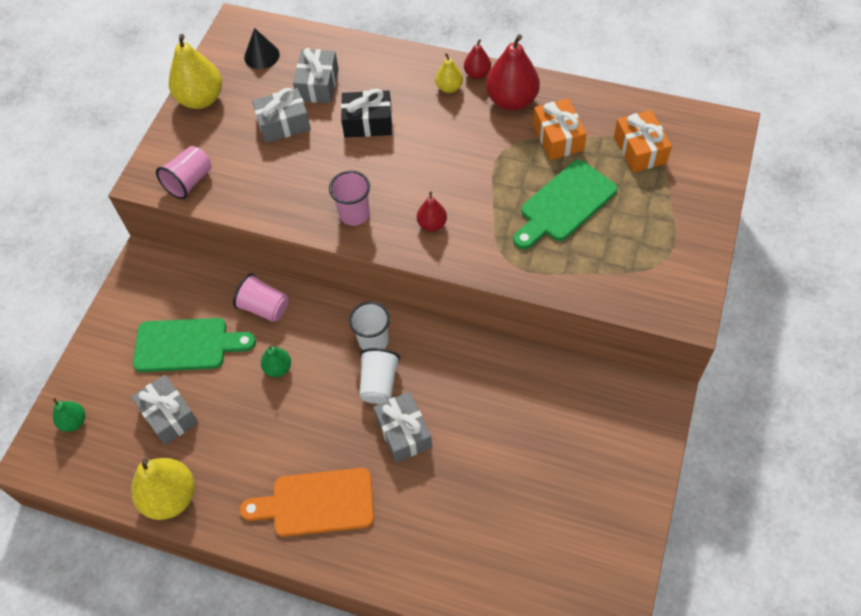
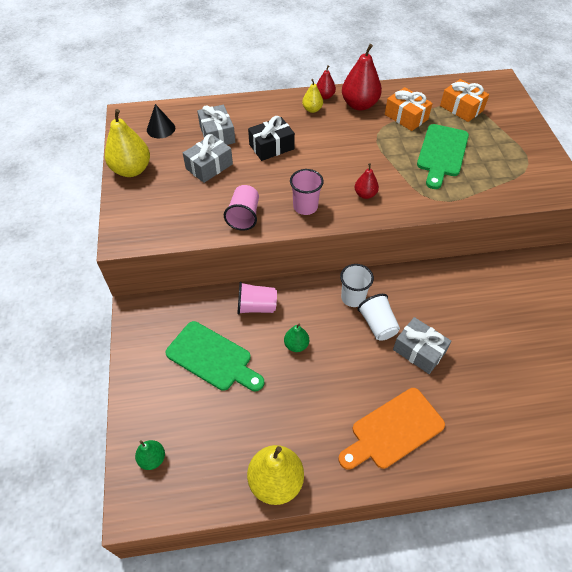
camera: 30 degrees left, 5 degrees down
(169, 415) = (232, 417): grey gift -> none
(187, 345) = (212, 358): green cutting board -> green cutting board turned 60 degrees clockwise
(189, 181) = (161, 228): pink cup -> pink cup (244, 216)

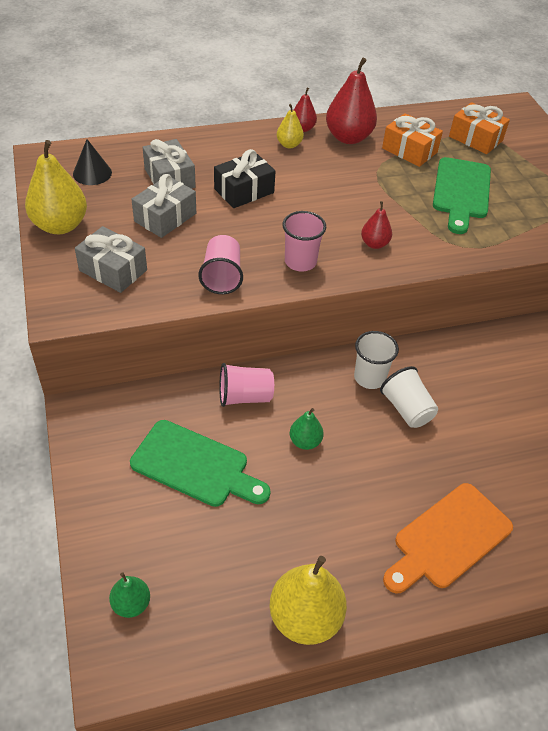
camera: 10 degrees left, 5 degrees down
(419, 351) = (464, 438): grey gift -> grey gift (113, 270)

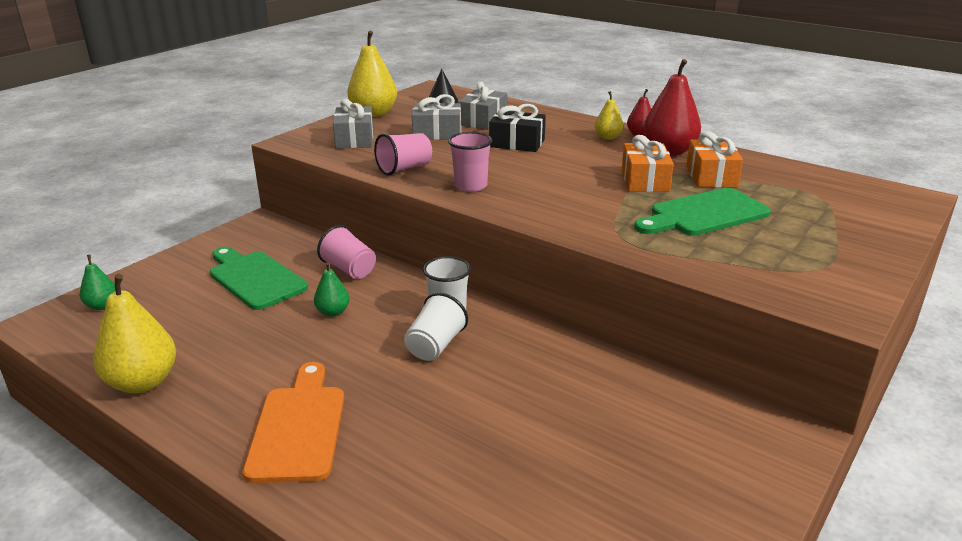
camera: 55 degrees right, 20 degrees down
(195, 465) = (255, 278): green cutting board -> green cutting board turned 150 degrees clockwise
(374, 244) = (548, 203): red pear -> none
(448, 538) = (298, 427): orange cutting board -> orange cutting board turned 75 degrees clockwise
(475, 138) = (804, 196): orange gift -> orange gift (645, 181)

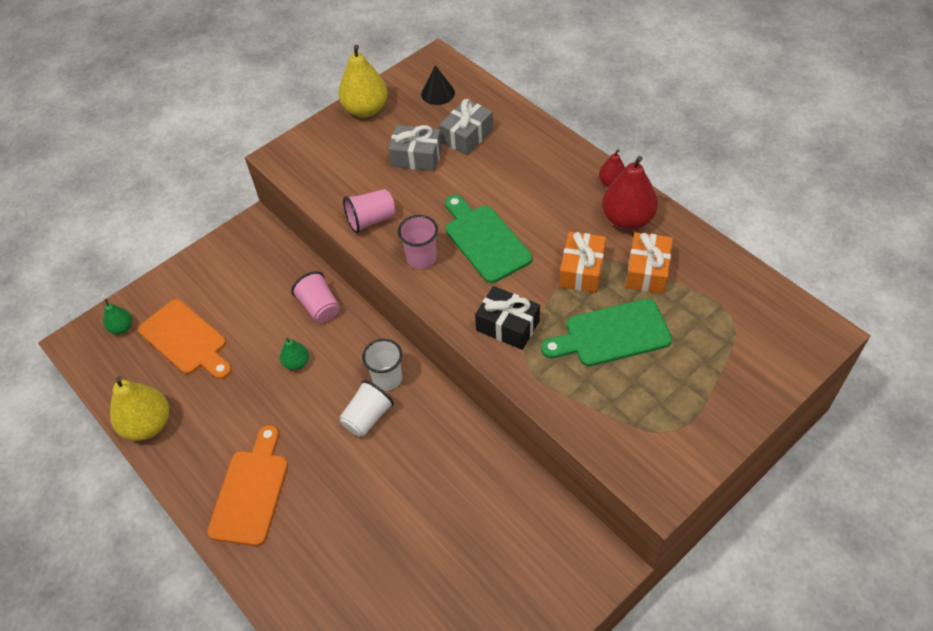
camera: 15 degrees right, 25 degrees up
(188, 307) = (186, 340): none -> orange cutting board
(255, 278) = (241, 308): green cutting board -> green cutting board (484, 240)
(354, 139) = (338, 159): grey gift -> none
(517, 143) = (486, 185): black gift -> black gift (507, 326)
(608, 137) = (578, 184): yellow pear -> none

